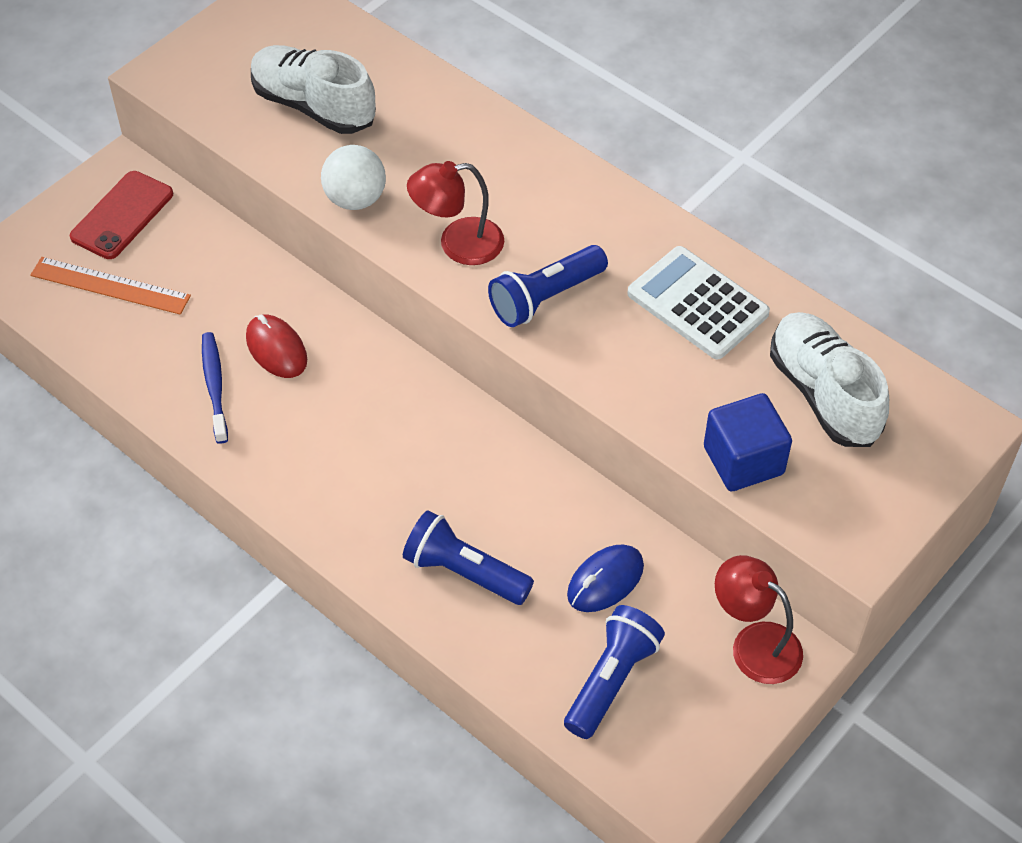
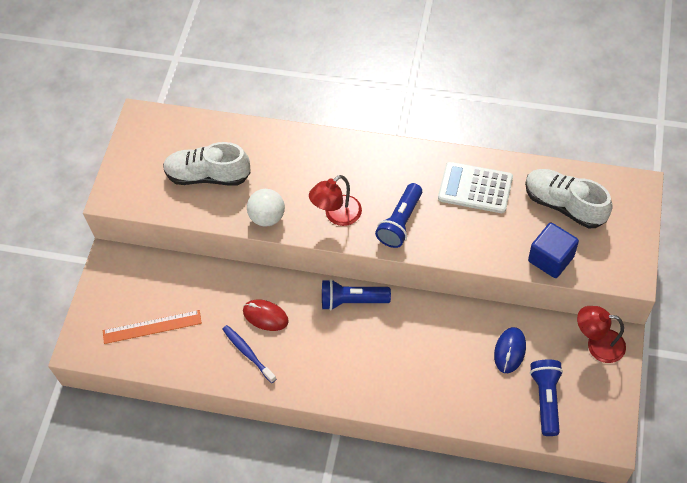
camera: 25 degrees left, 5 degrees up
(122, 215) = (129, 284): red phone -> none
(464, 572) = (441, 383): blue flashlight -> blue flashlight (352, 300)

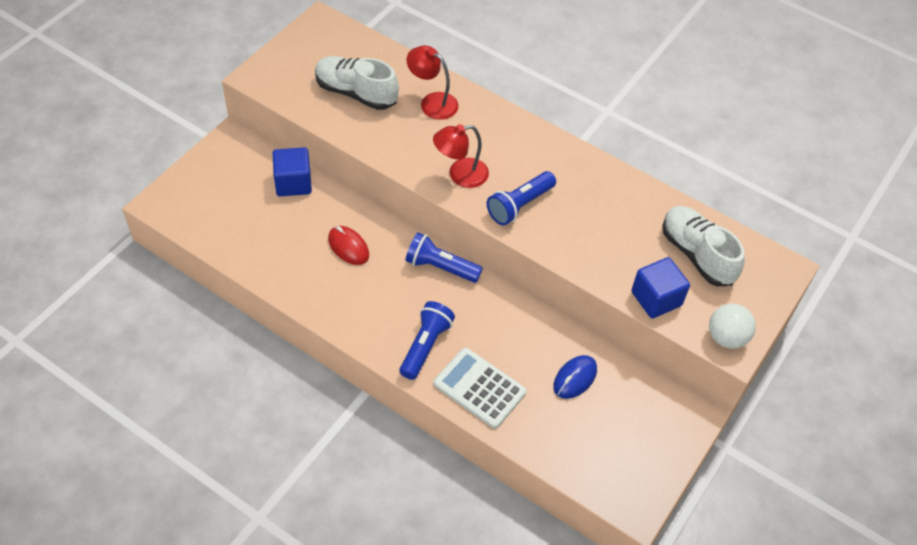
camera: 15 degrees right, 5 degrees down
(152, 327) = (236, 213): orange ruler -> none
(187, 277) = (293, 183): none -> blue cube
(248, 353) = (313, 273): blue toothbrush -> none
(267, 217) = (392, 150): white ball -> white ball (726, 337)
(475, 188) = (612, 204): white calculator -> white calculator (479, 388)
(546, 399) = (588, 439): blue flashlight -> blue flashlight (425, 346)
(597, 344) = (670, 410): red lamp -> red lamp (432, 102)

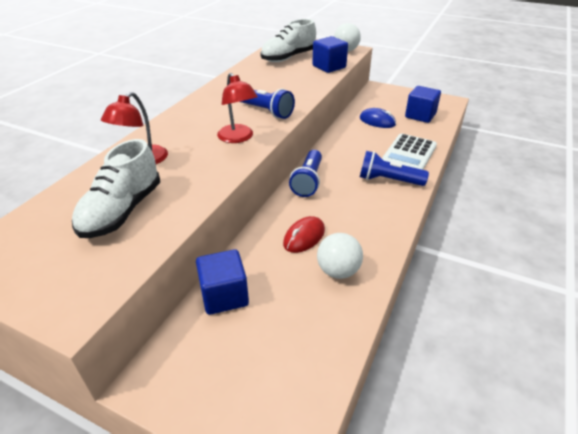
camera: 95 degrees left, 15 degrees down
(296, 264) = (338, 271): none -> white ball
(586, 442) = (420, 115): none -> blue cube

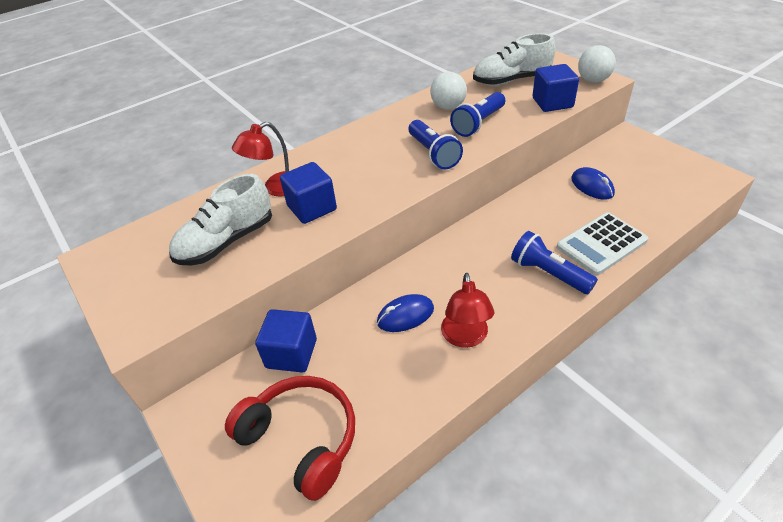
camera: 30 degrees right, 5 degrees up
(238, 138) = (381, 183): red lamp -> red lamp (465, 337)
(281, 358) = (301, 439): none -> red headphones
(304, 237) = (405, 315): red mouse -> blue mouse
(308, 181) = (453, 248): blue flashlight -> blue flashlight (478, 123)
(338, 271) = (414, 368): white ball -> white ball (448, 107)
(420, 115) = (658, 191): blue cube -> blue cube (312, 208)

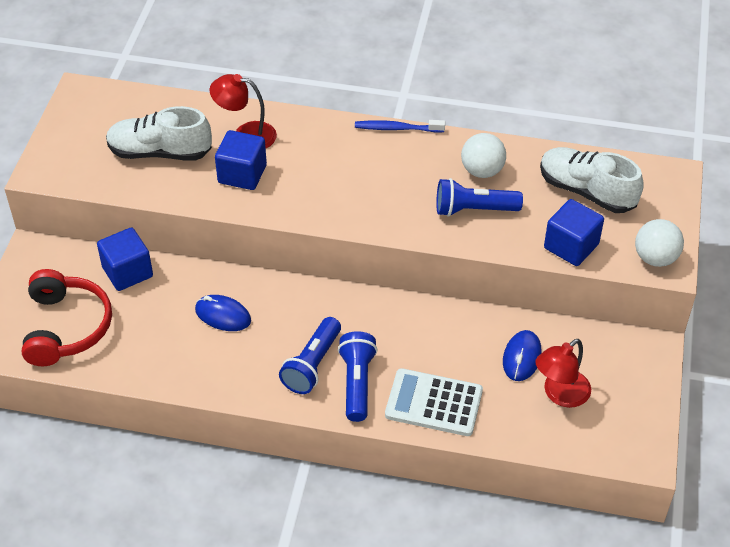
camera: 45 degrees right, 5 degrees up
(367, 122) = (397, 128): none -> blue toothbrush
(433, 154) = (391, 205): blue flashlight -> blue flashlight (312, 365)
(465, 337) = (233, 366): red lamp -> red lamp (560, 394)

